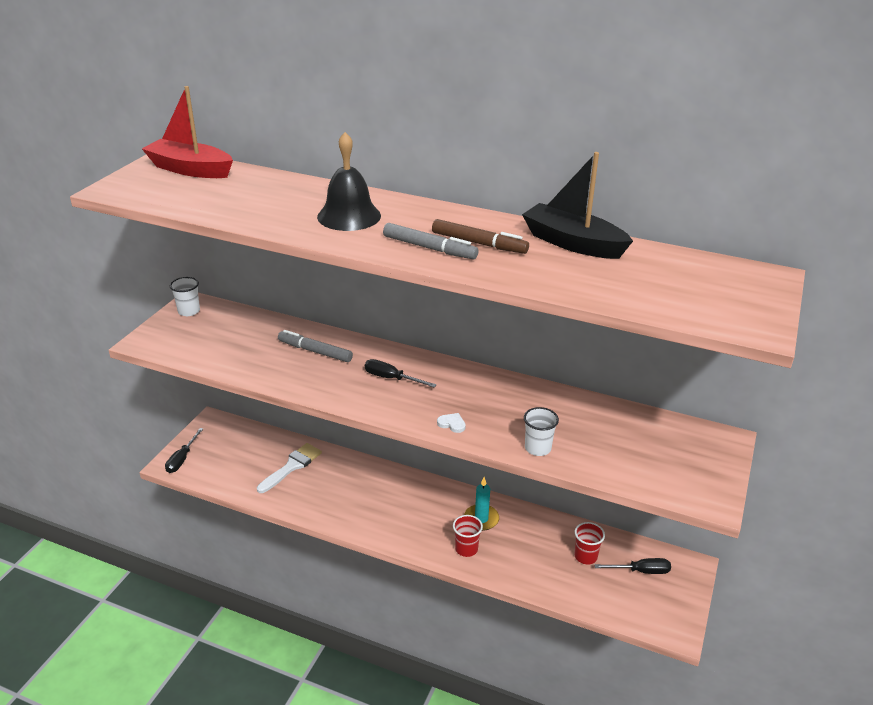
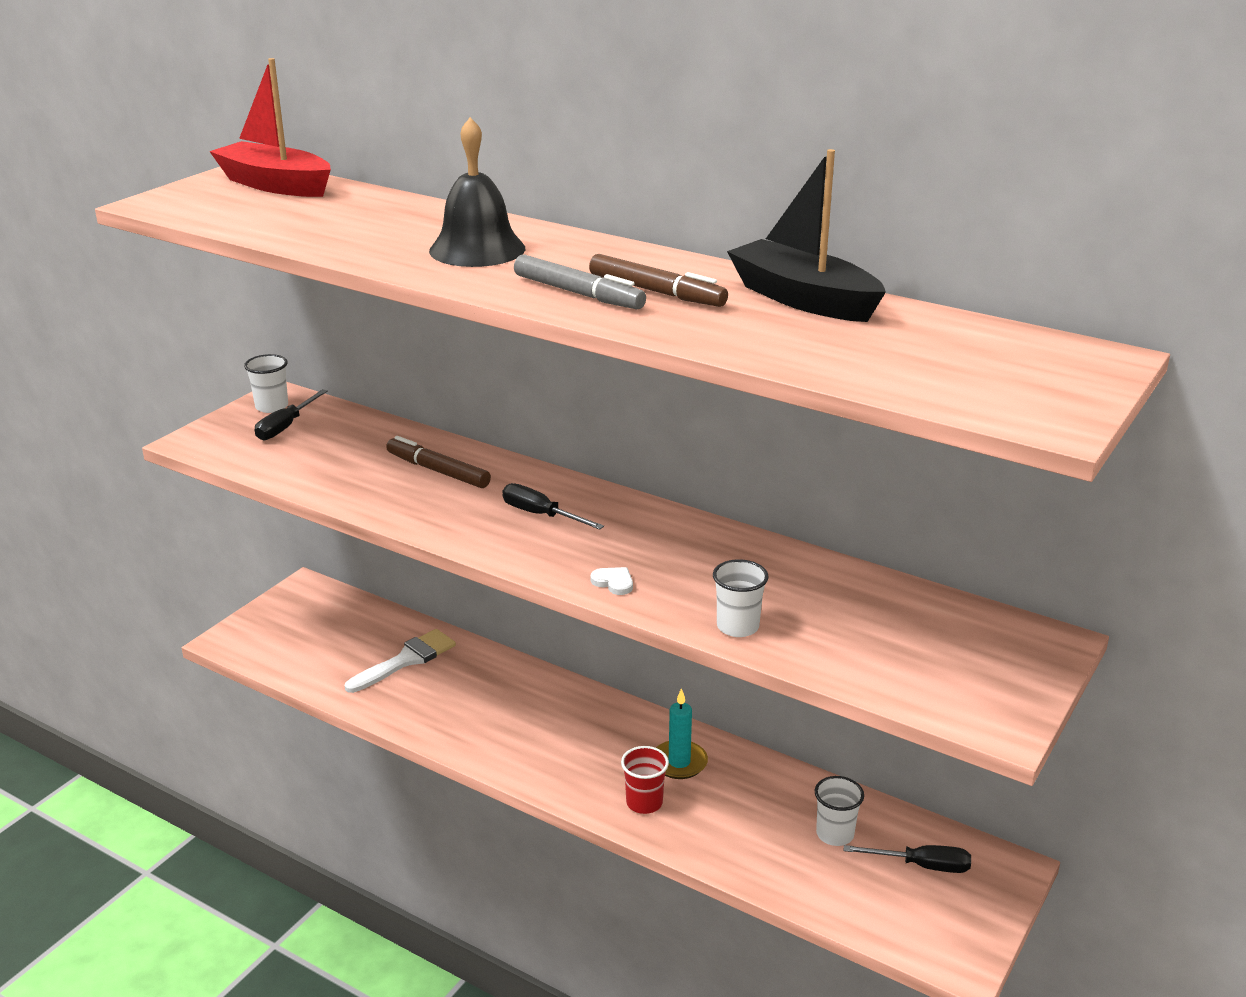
camera: 10 degrees right, 5 degrees down
(182, 459) = (247, 635): black screwdriver -> black screwdriver (285, 427)
(315, 351) = (438, 471): grey marker -> brown marker
(585, 556) = (835, 834): red cup -> white cup

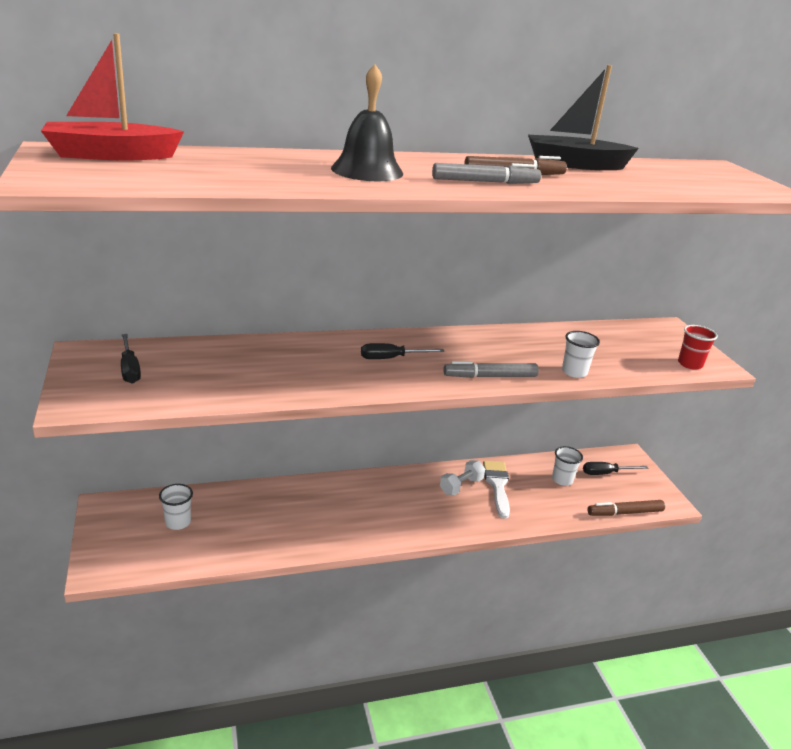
camera: 50 degrees left, 0 degrees up
(272, 406) = (91, 360): white cup -> white cup (178, 522)
(406, 660) = (244, 514): white brush -> white brush (497, 485)
(438, 471) = (289, 358): brown marker -> brown marker (625, 513)
(613, 582) = (490, 376): white heart -> grey marker
(644, 803) = (476, 514): red cup -> red cup (690, 364)
(679, 762) = (461, 486): turquoise candle -> white dumbbell
(922, 866) = (606, 473): black screwdriver -> black screwdriver turned 150 degrees counterclockwise

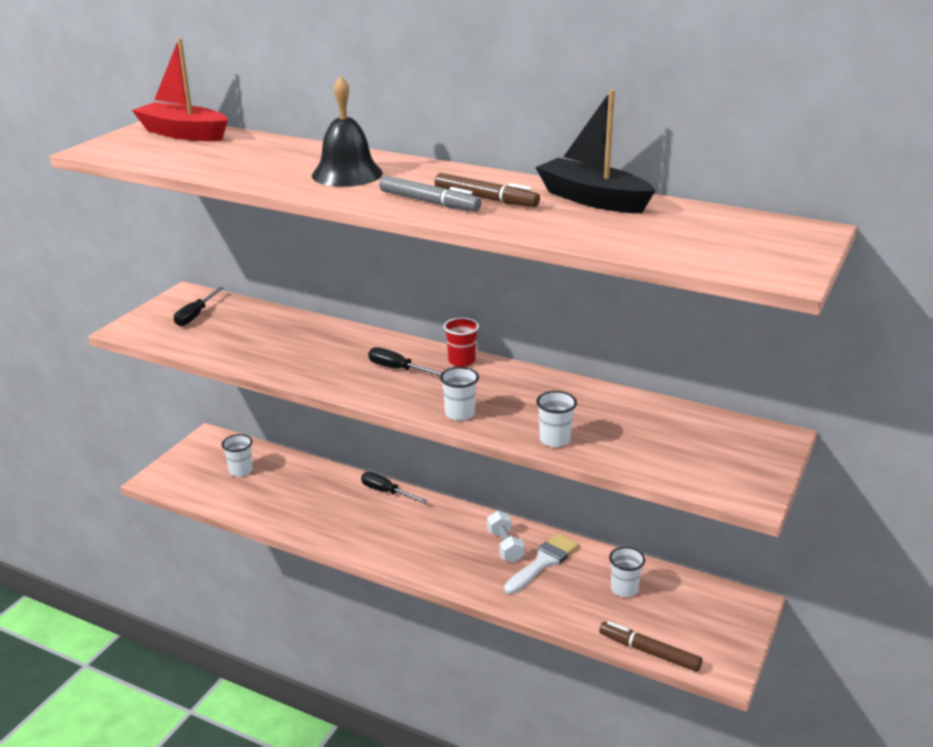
camera: 45 degrees right, 0 degrees up
(461, 486) = (505, 546): white dumbbell -> white dumbbell turned 75 degrees clockwise
(490, 376) = (460, 414): grey marker -> white cup
(606, 473) = (689, 607): black screwdriver -> black screwdriver (386, 492)
(690, 364) = (716, 481): red cup -> red cup (461, 361)

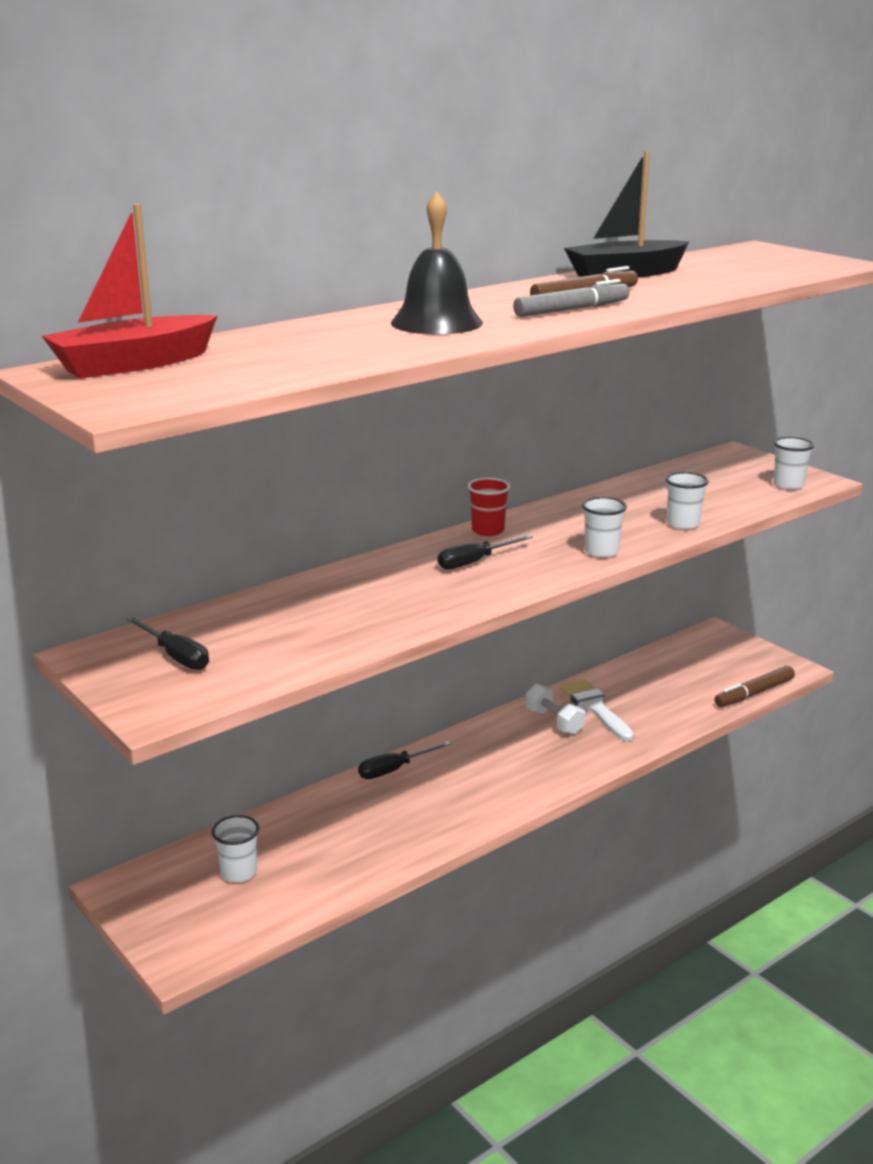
camera: 65 degrees left, 5 degrees down
(505, 546) = (554, 722): white dumbbell -> white dumbbell turned 45 degrees clockwise
(624, 589) = (662, 680): white cup -> white cup (788, 485)

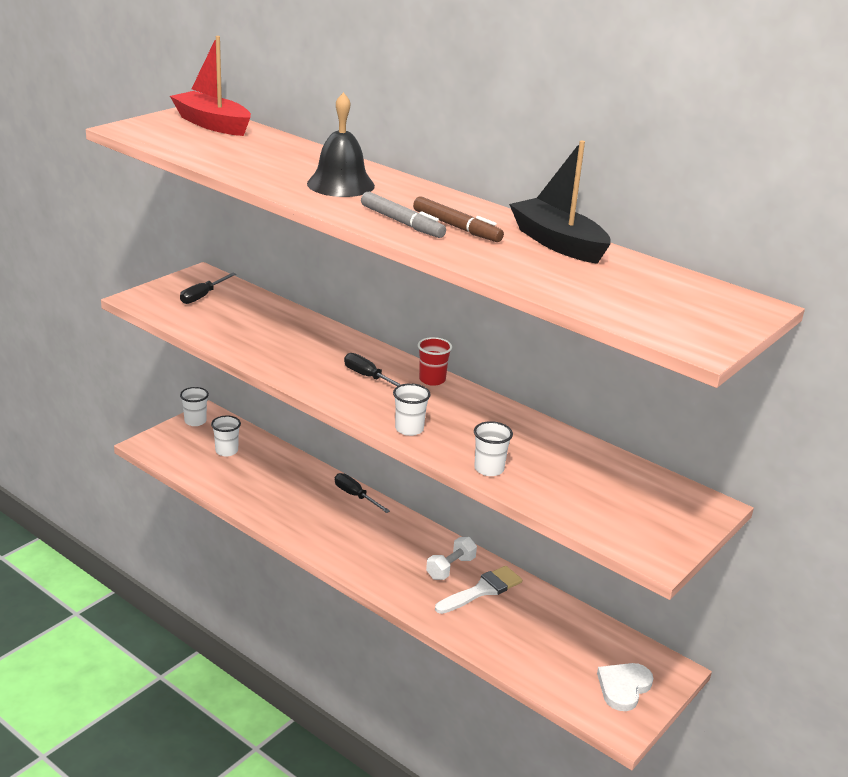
camera: 75 degrees right, 5 degrees up
(741, 658) = (623, 687): none -> white heart
(754, 693) = (554, 694): brown marker -> none
(788, 485) = (629, 535): white cup -> white cup (195, 421)

